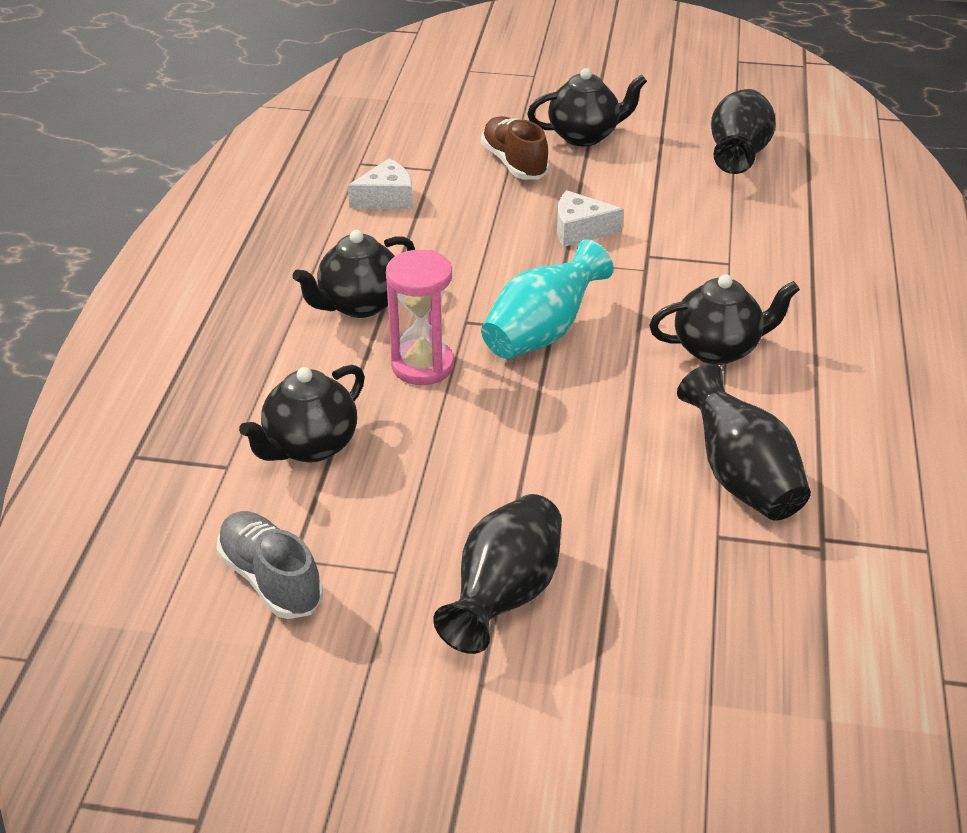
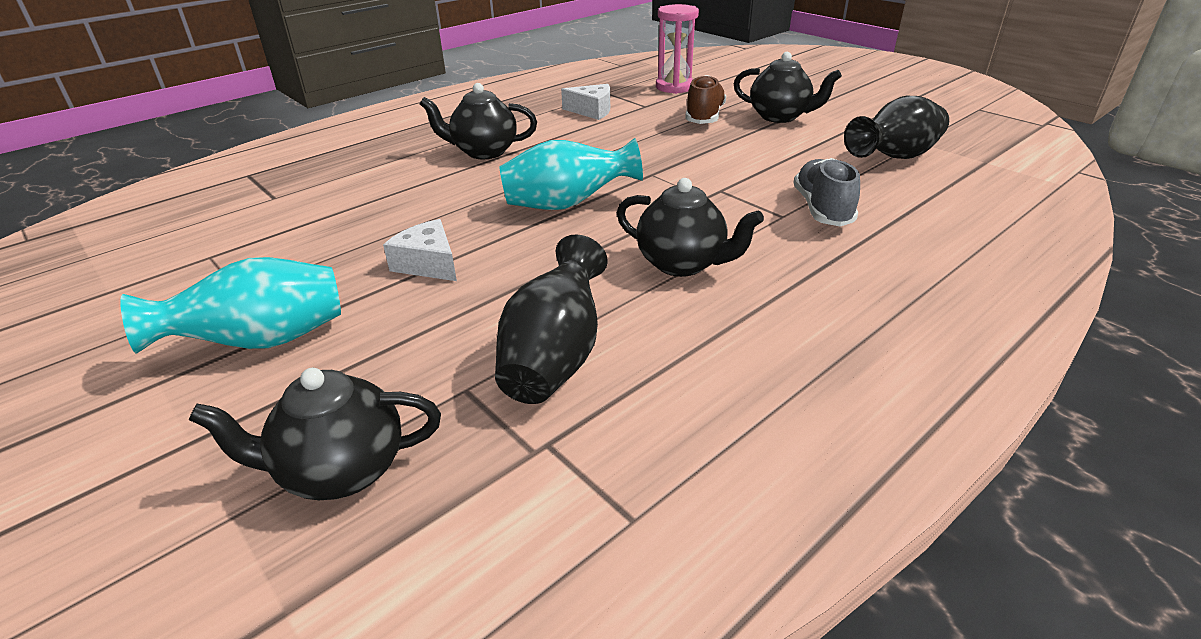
camera: 40 degrees right, 5 degrees down
(271, 579) = (179, 260): grey shoe -> grey shoe (822, 209)
(310, 446) = (328, 206): black teapot -> black teapot (341, 471)
(422, 366) = (462, 193): pink hourglass -> pink hourglass (674, 87)
(504, 596) = (261, 341): black vase -> turquoise vase
(580, 230) = (692, 161): white cheese -> white cheese (428, 264)

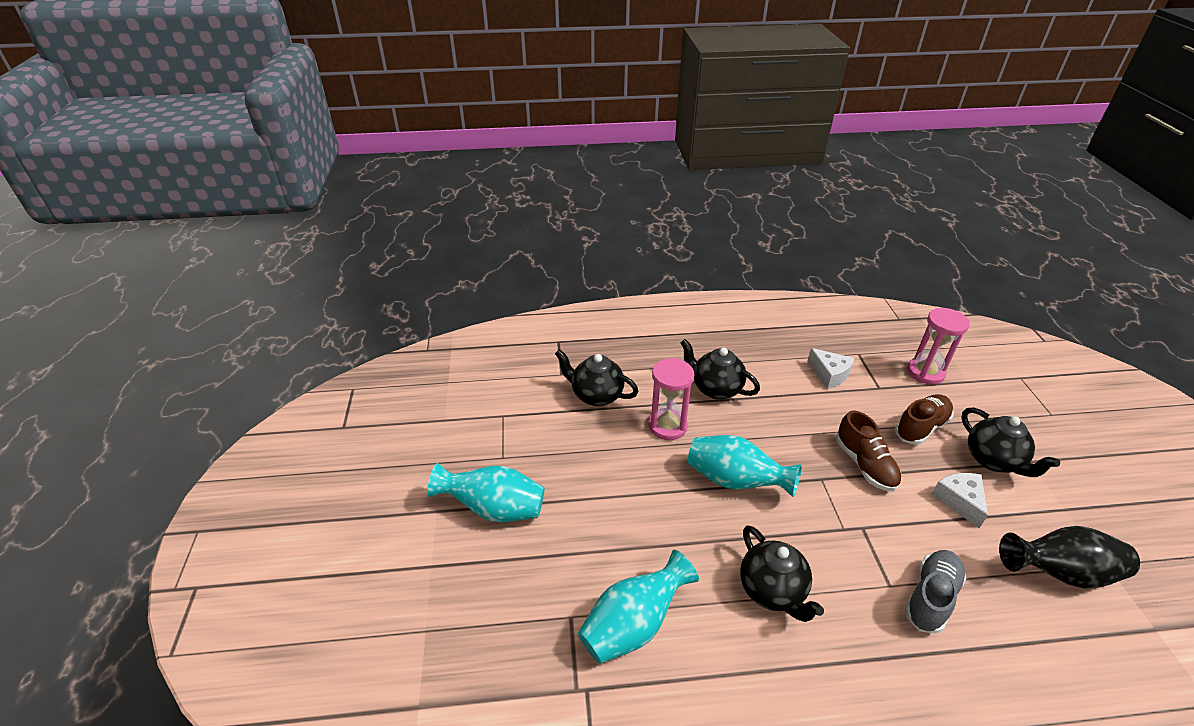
camera: 35 degrees right, 5 degrees up
(341, 471) = (482, 635): black teapot -> black teapot (596, 395)
(428, 264) = (612, 492): white cheese -> white cheese (959, 501)
(452, 193) = (667, 426): none -> pink hourglass
(555, 357) = (633, 624): black vase -> turquoise vase
(681, 152) = (864, 464): none -> brown shoe

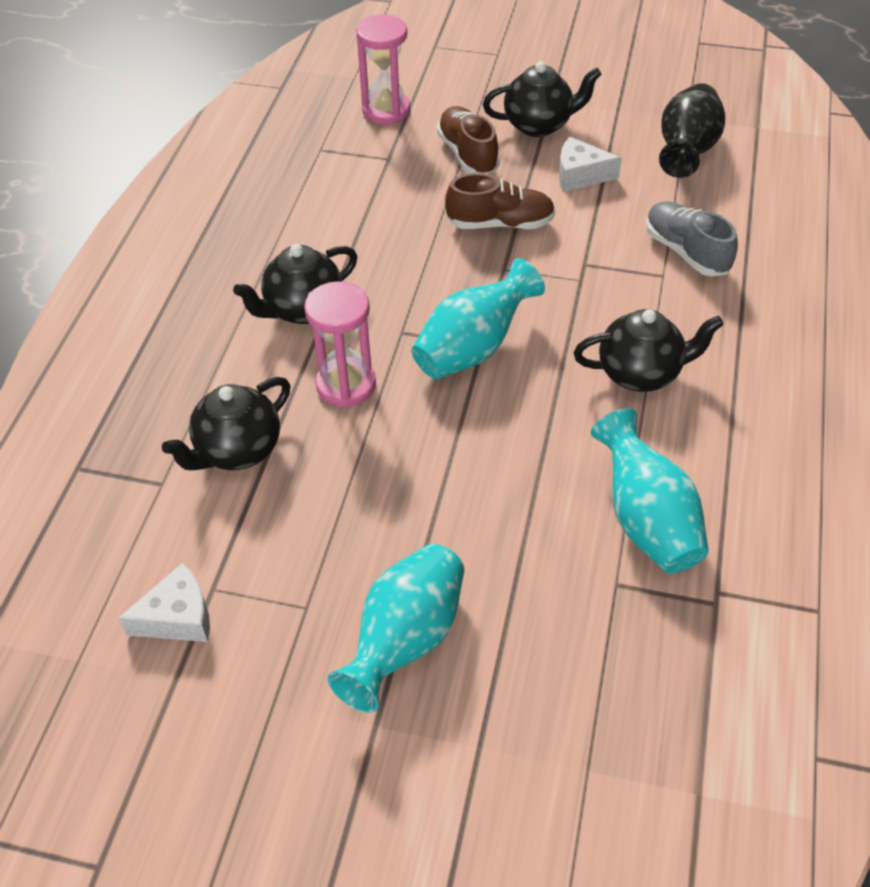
camera: 70 degrees left, 10 degrees up
(829, 374) = (341, 190): white cheese -> white cheese (178, 617)

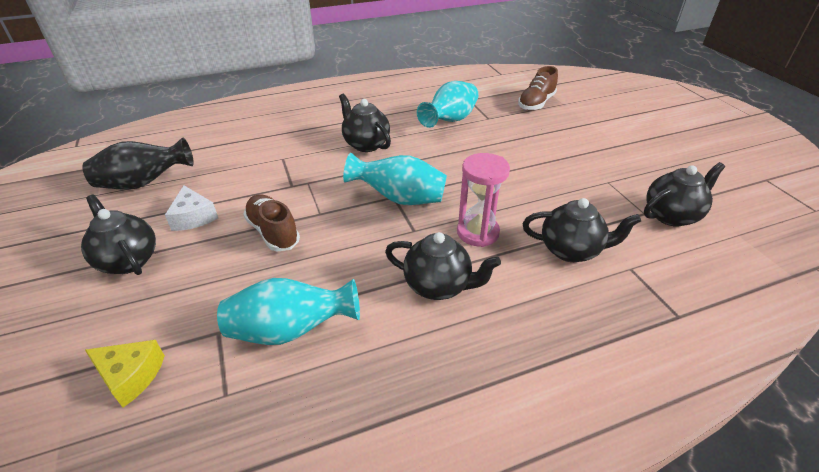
camera: 125 degrees left, 10 degrees down
(178, 617) = (671, 215): white cheese -> black teapot
(386, 111) = (131, 376): pink hourglass -> yellow cheese
(405, 640) = (580, 152): turquoise vase -> turquoise vase (290, 330)
(467, 154) = (190, 283): brown shoe -> brown shoe (536, 103)
(686, 252) = (255, 157): grey shoe -> none

